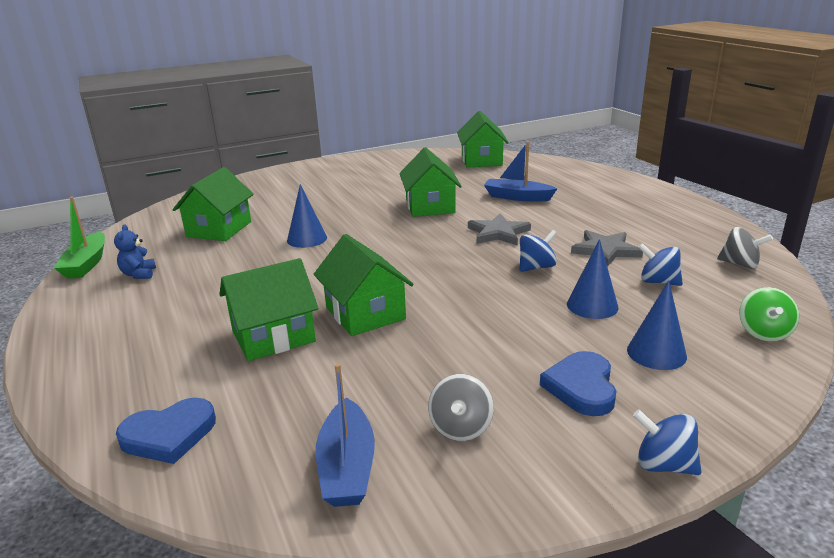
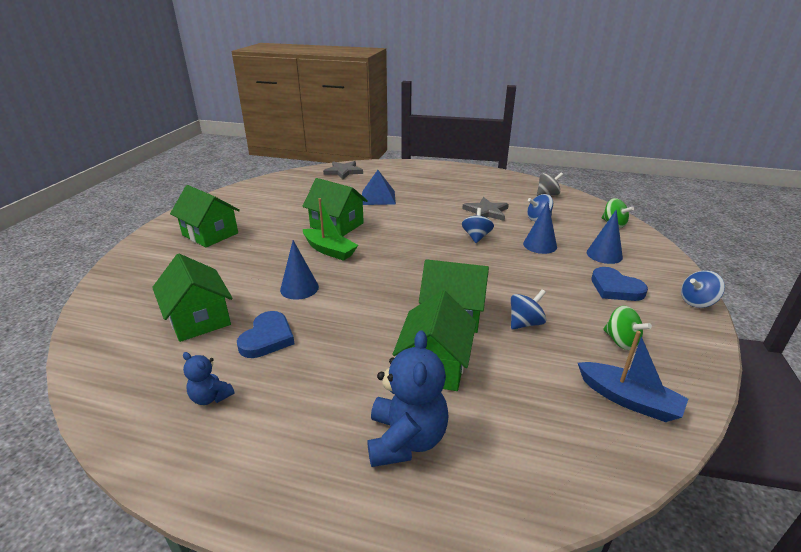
camera: 50 degrees left, 5 degrees up
(86, 264) = (120, 426): green boat -> green boat (329, 250)
(161, 363) = (406, 439): none -> blue teddy bear
(169, 435) = (522, 471): blue heart -> blue heart (267, 338)
(407, 355) = (525, 323): none -> blue spinning top
(461, 427) = (621, 341): grey spinning top -> green spinning top
(481, 160) = (302, 179): green house -> green house (210, 234)
(498, 233) = (415, 225): grey star -> grey star (343, 171)
(517, 197) = (378, 197): blue boat -> blue pyramid

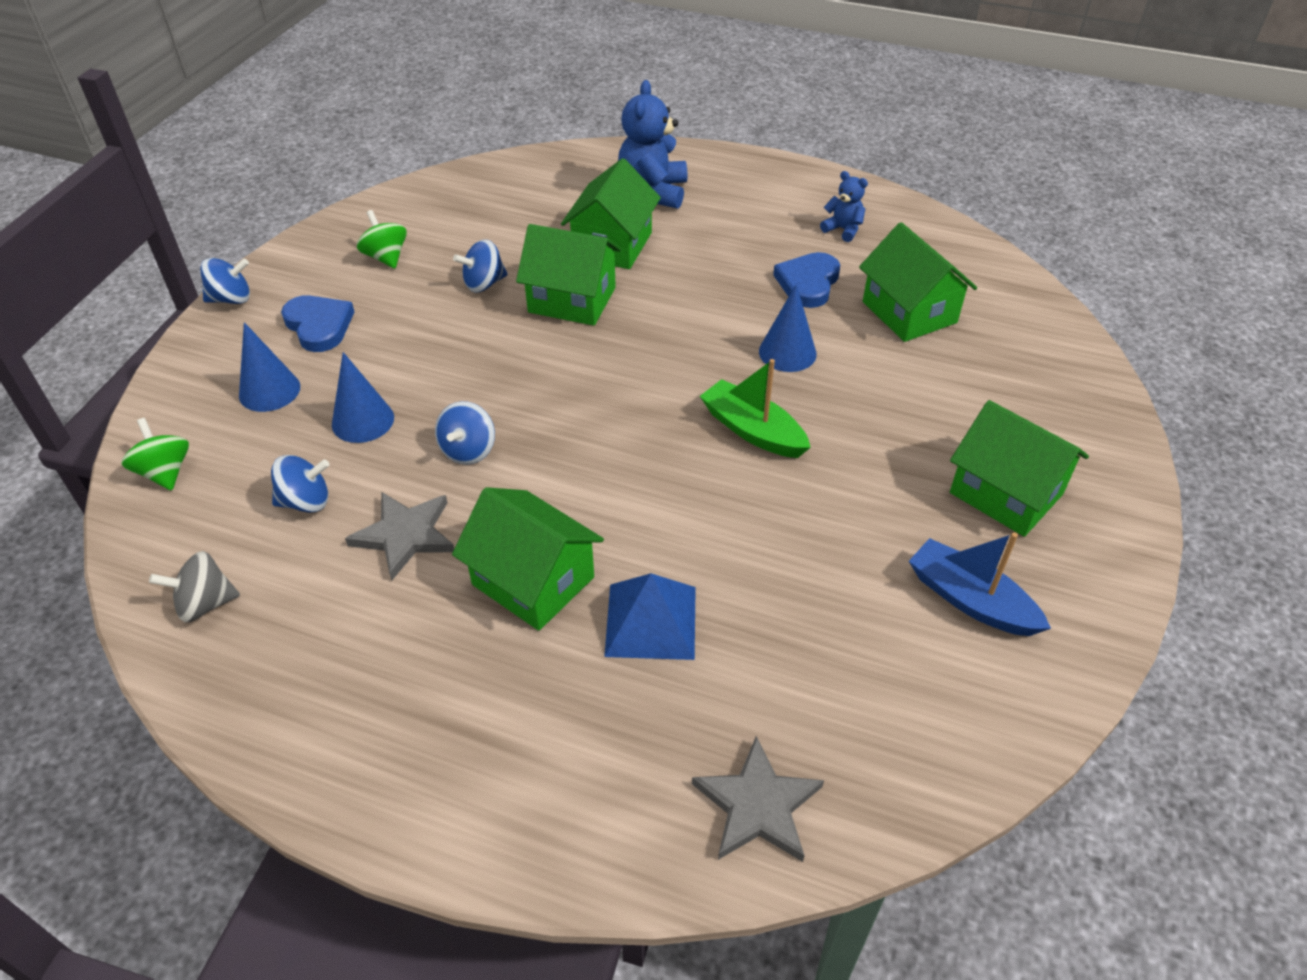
camera: 175 degrees left, 15 degrees up
(337, 225) = (747, 507): green house -> green house (533, 581)
(628, 399) = (433, 208): blue boat -> blue boat (970, 600)

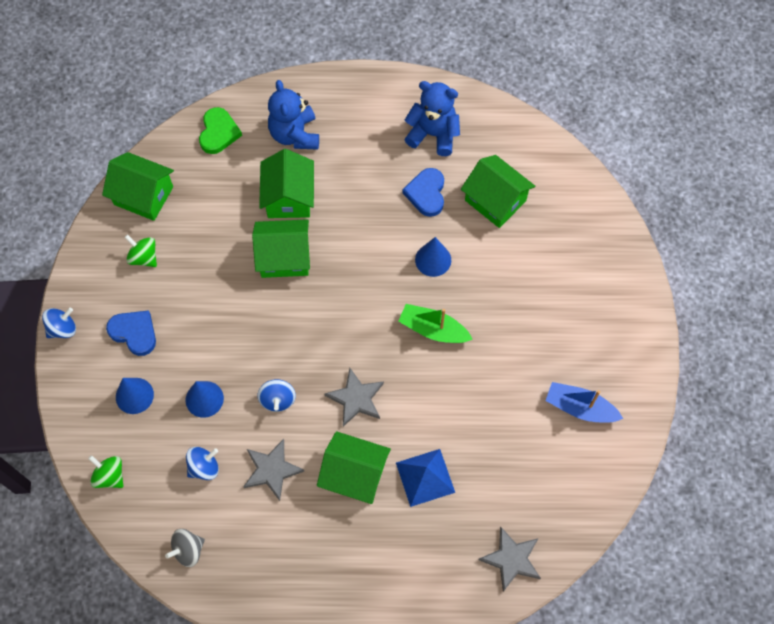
camera: 20 degrees left, 20 degrees up
(484, 284) = (221, 261): blue spinning top -> none
(557, 171) = (218, 133): none -> green heart
(589, 482) = (356, 398): none -> grey star
(843, 230) = (433, 134): blue teddy bear -> blue teddy bear, size x1.88
(1006, 493) = (582, 329): green house -> green house (143, 195)

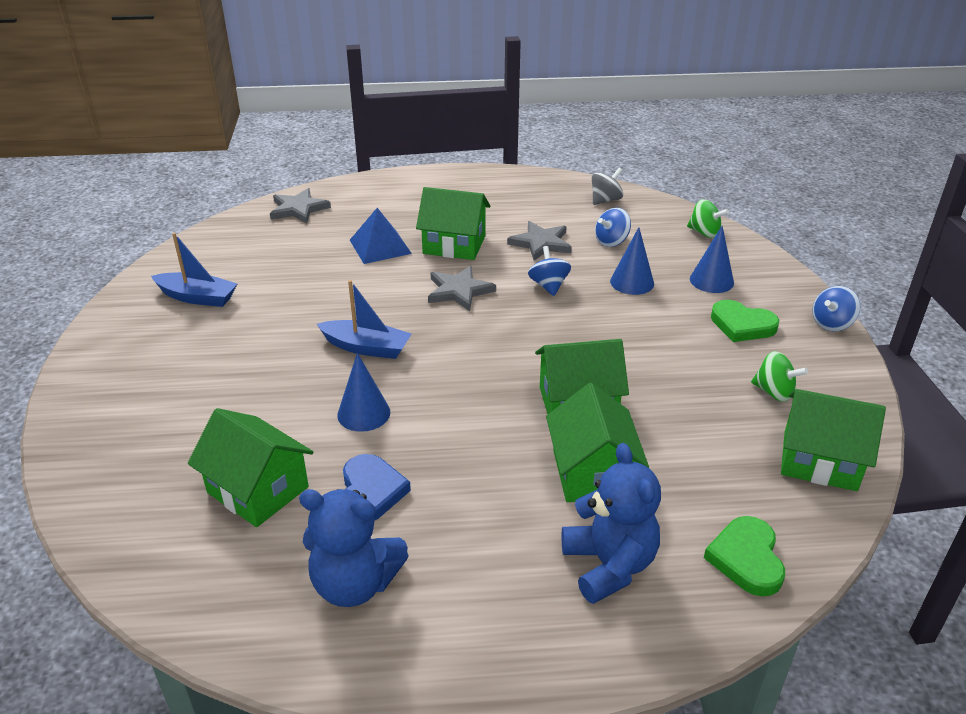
camera: 175 degrees right, 30 degrees down
(134, 333) = (742, 325): blue heart -> green heart
(433, 329) = (366, 347): green boat -> blue boat

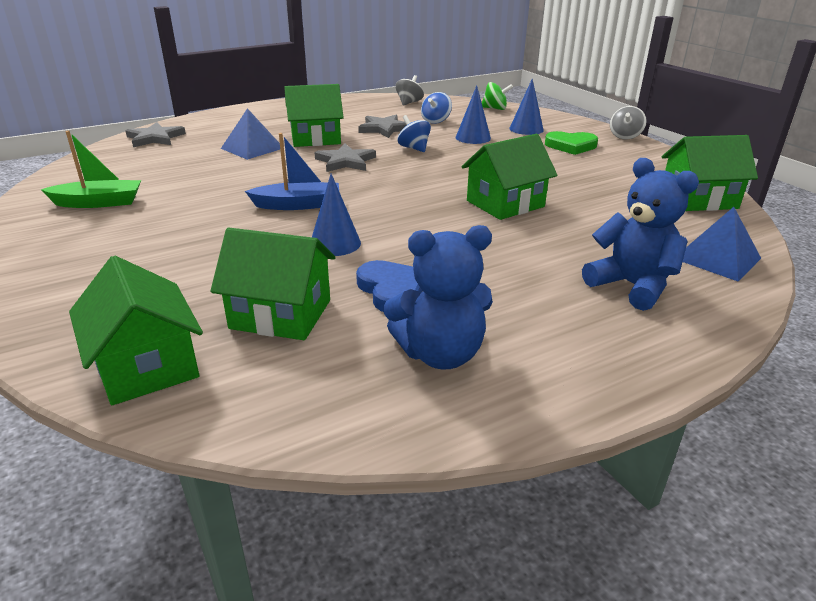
camera: 25 degrees left, 5 degrees down
(197, 297) = (98, 203): blue boat -> green boat
(592, 473) = (559, 238): green house -> green house (146, 365)
(746, 559) = (717, 258): green heart -> blue pyramid
(774, 392) = (630, 173): green spinning top -> none
(831, 324) = (625, 136): blue spinning top -> grey spinning top

